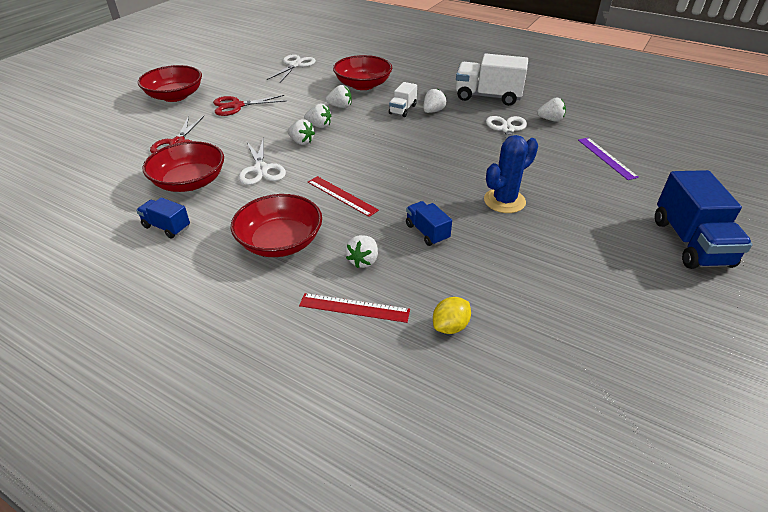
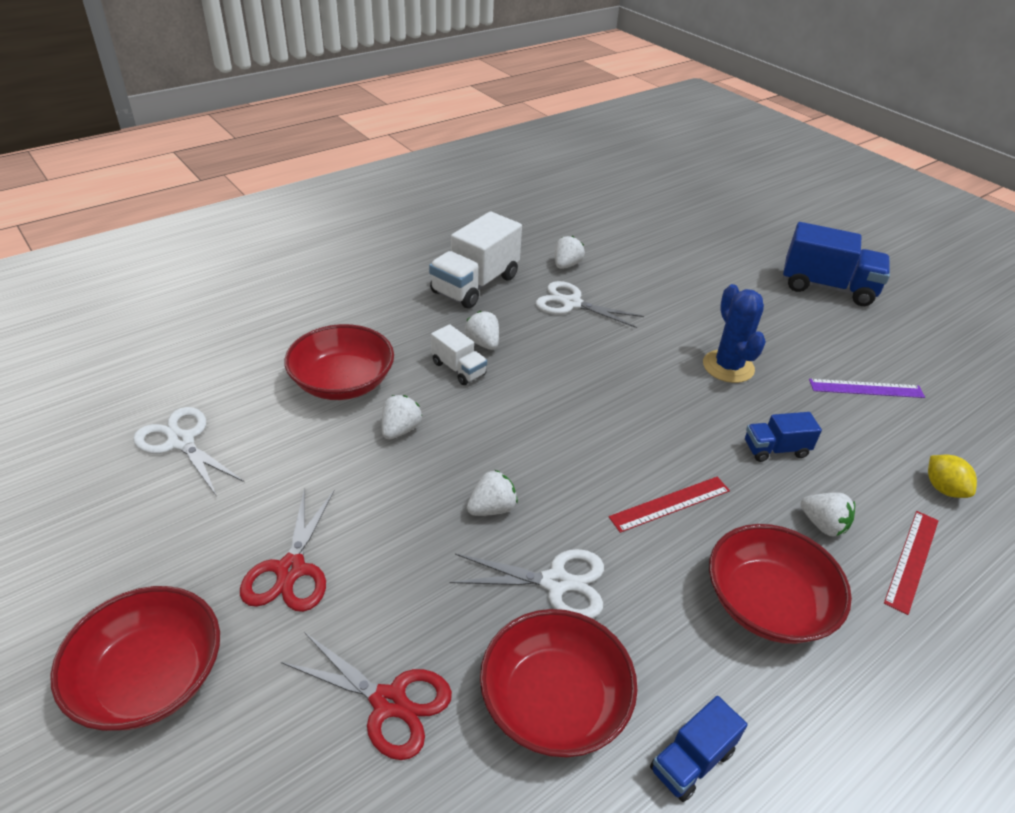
camera: 70 degrees left, 0 degrees up
(319, 126) = (450, 473): white strawberry -> none
(606, 158) = (668, 266): purple ruler -> purple ruler (866, 389)

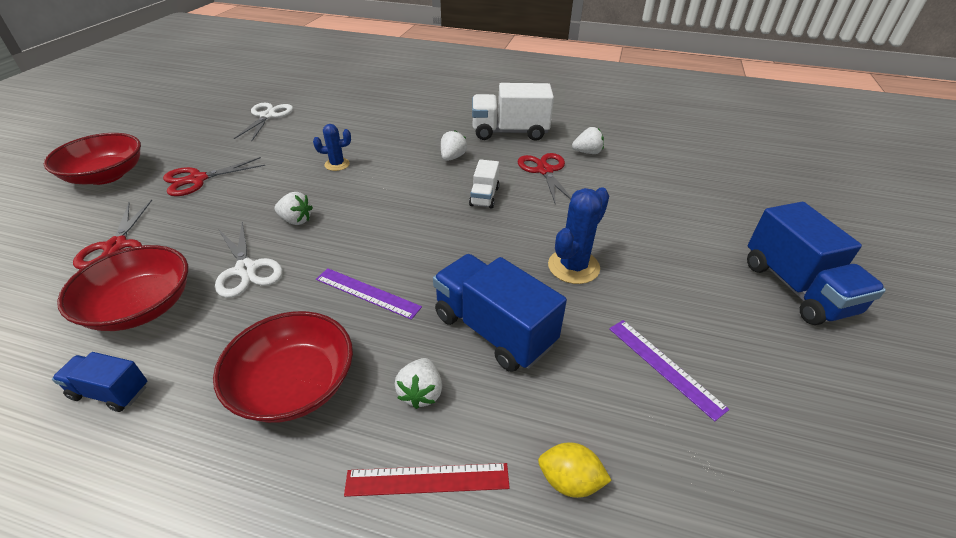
camera: 55 degrees right, 0 degrees up
(343, 382) = (359, 133): red bowl -> none
(400, 430) = (337, 164): white strawberry -> blue cactus
(458, 369) = (416, 159): white truck -> white truck (484, 197)
(571, 304) = (544, 171): white scissors -> red scissors
(670, 503) = (367, 293): red ruler -> purple ruler
(775, 449) = (493, 330): blue truck -> blue truck, size x1.88
(943, 488) = (569, 481): yellow lemon -> yellow lemon turned 75 degrees clockwise

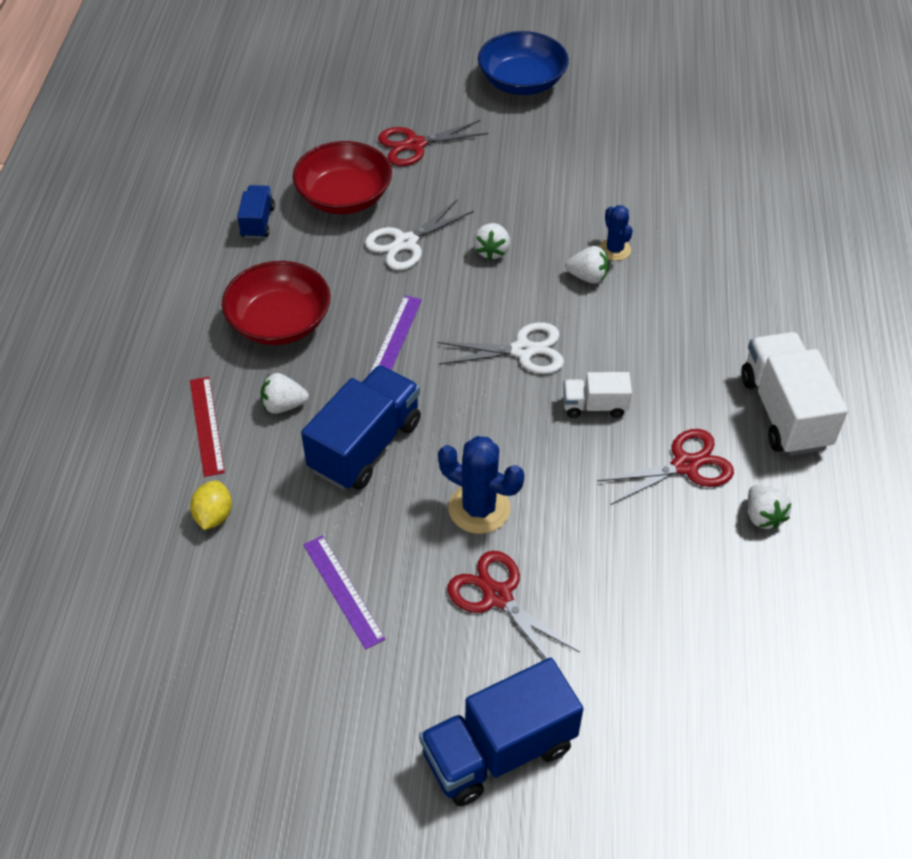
camera: 80 degrees right, 10 degrees up
(106, 175) = (522, 82): red bowl -> blue bowl
(197, 179) = (539, 149): red scissors -> red scissors (497, 596)
(267, 116) = (705, 148): white scissors -> white scissors (523, 350)
(452, 157) = (679, 357): white strawberry -> white strawberry (587, 277)
(664, 366) = (343, 591): purple ruler -> purple ruler turned 75 degrees counterclockwise

